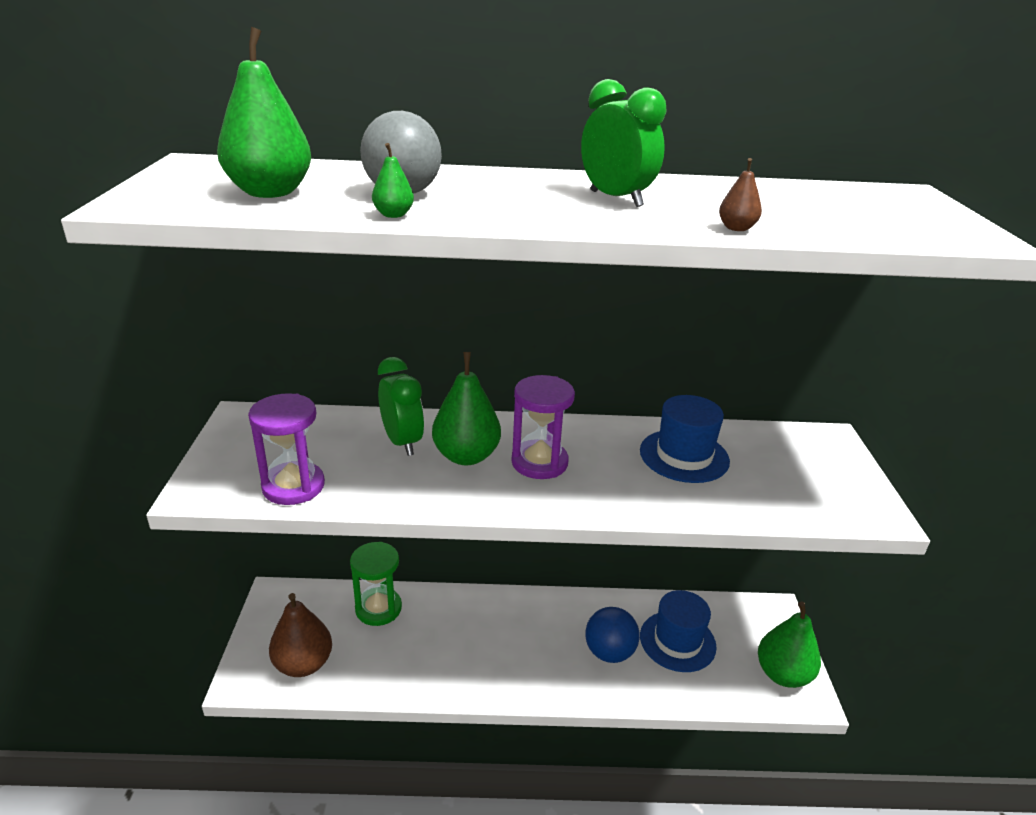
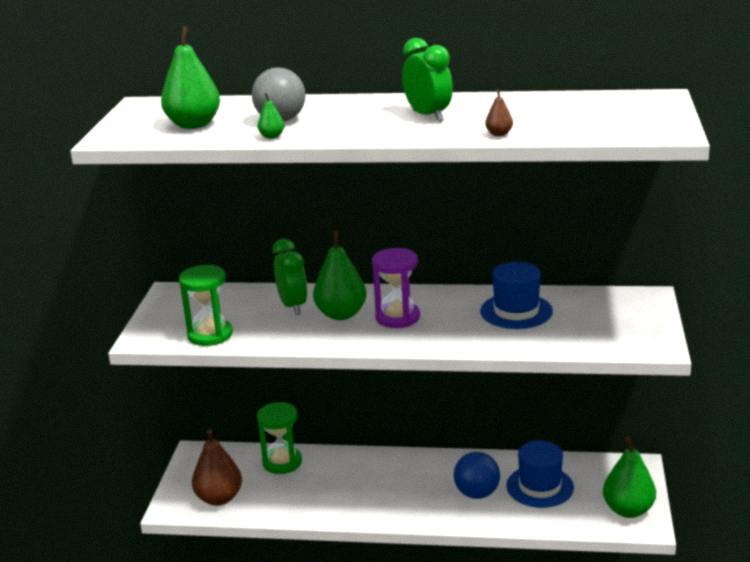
camera: 10 degrees right, 5 degrees down
(293, 486) = (210, 335): purple hourglass -> green hourglass

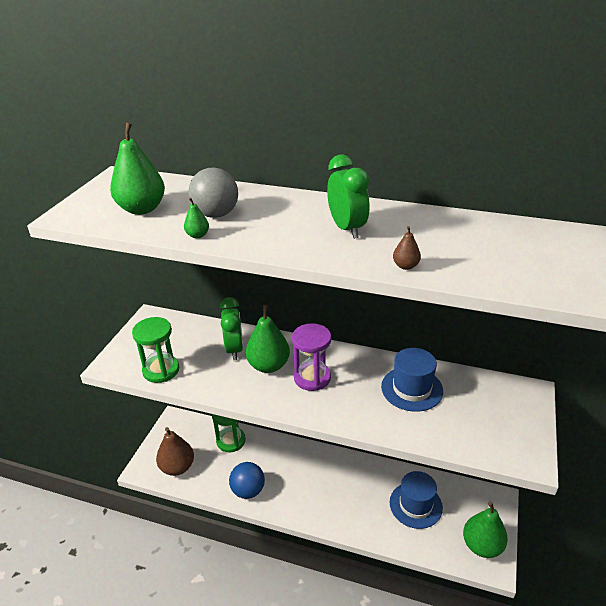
camera: 10 degrees right, 10 degrees up
(477, 493) = (365, 502): blue ball -> blue ball (248, 490)

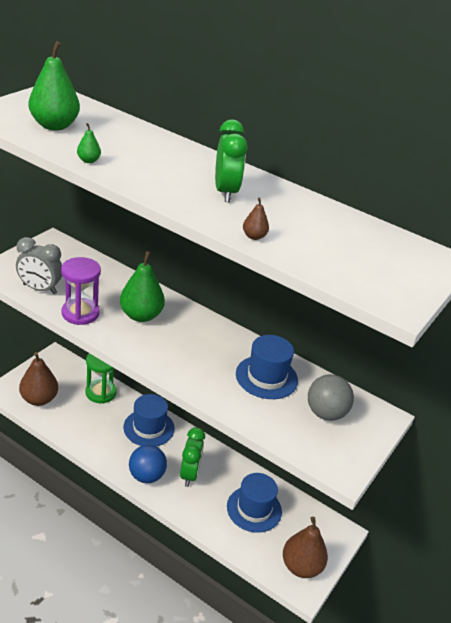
camera: 10 degrees right, 0 degrees up
(161, 370) = (40, 289): green hourglass -> grey clock
(216, 214) = (116, 148): grey ball -> grey ball (325, 413)
(234, 349) = (116, 292): green clock -> green clock (189, 474)
(248, 490) = (96, 441): blue ball -> blue ball (146, 476)
(289, 460) = (149, 428): none -> blue hat
(312, 378) = (176, 338): purple hourglass -> purple hourglass (80, 313)
(482, 545) = (301, 566): green pear -> brown pear

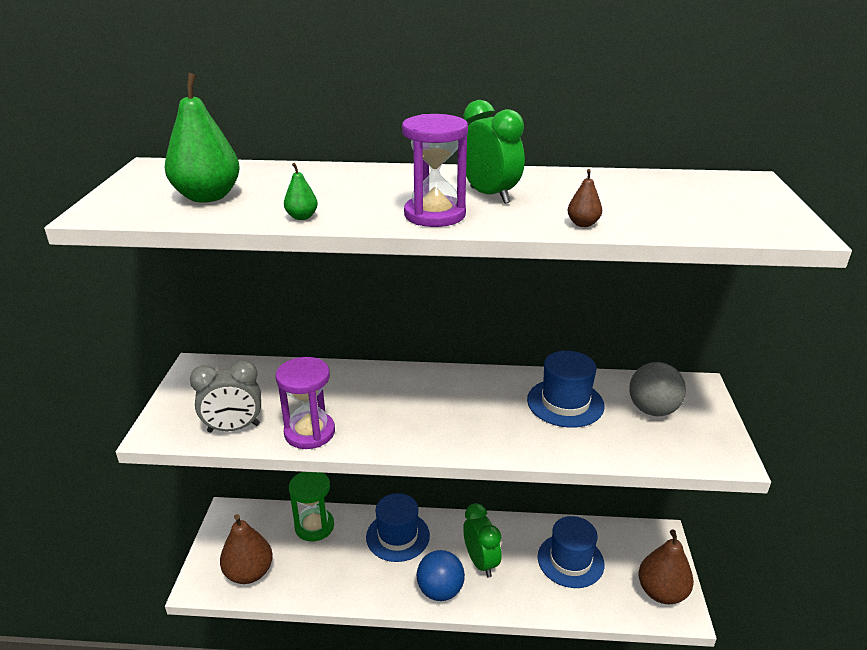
camera: 25 degrees left, 5 degrees down
(141, 315) = (378, 402): green pear -> none
(169, 191) = (434, 215): none -> purple hourglass

